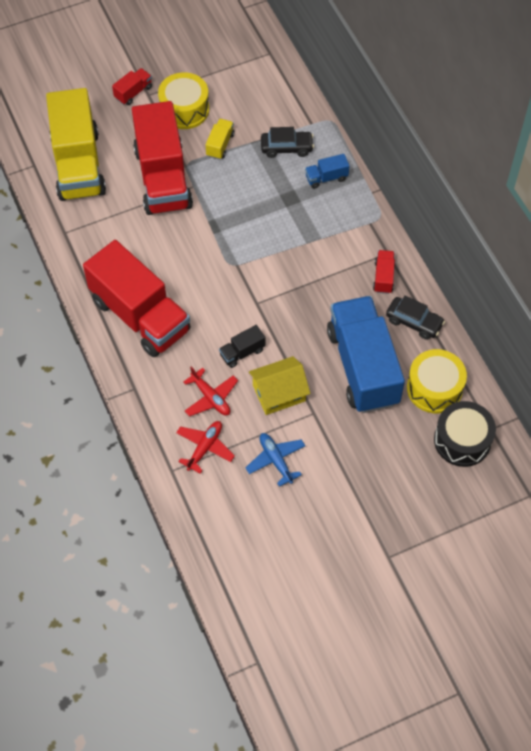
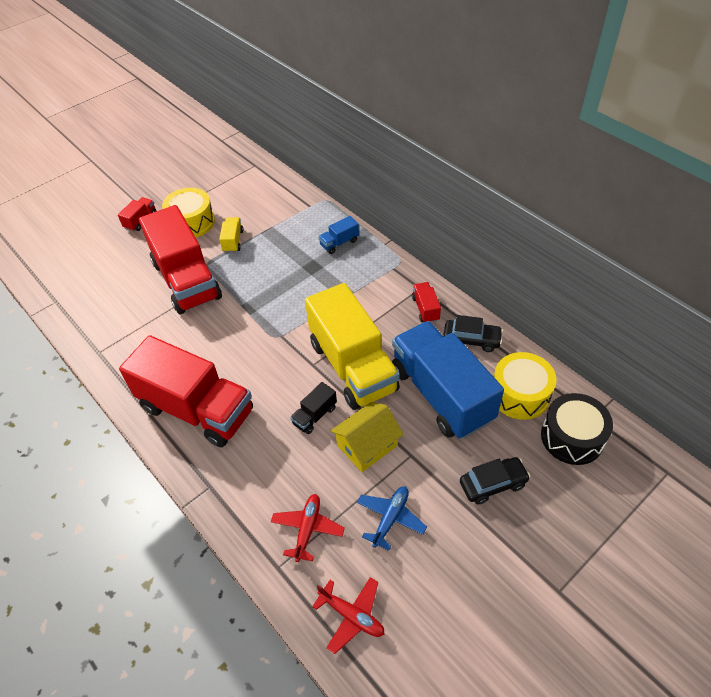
camera: 15 degrees left, 10 degrees down
(78, 165) = (100, 290): yellow truck -> yellow truck (352, 366)
(211, 397) = (296, 471): red plane -> red plane (352, 616)
(276, 460) = (390, 518): blue plane -> blue plane turned 75 degrees clockwise
(286, 148) = (294, 229): black car -> black car (493, 484)

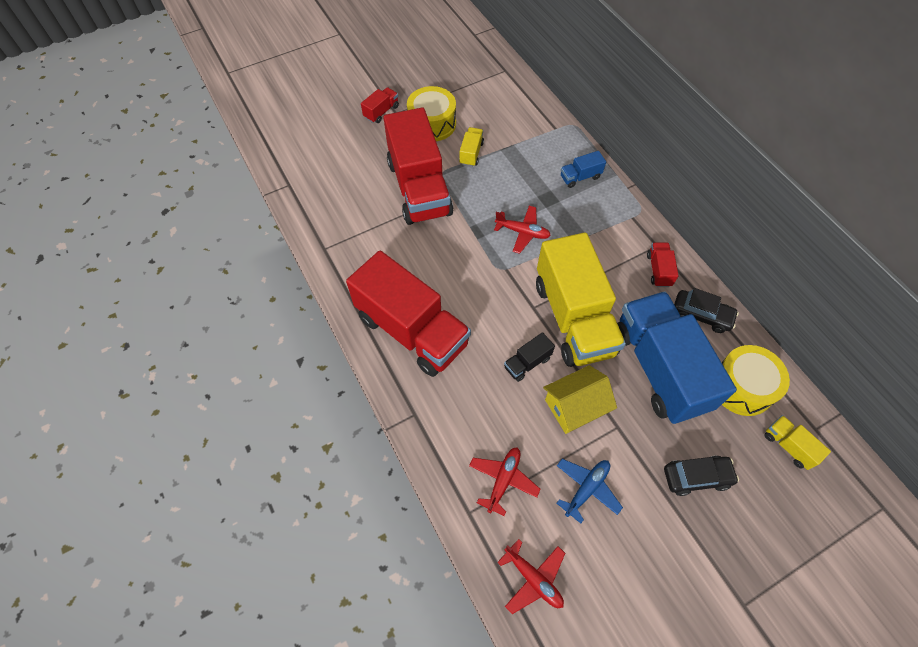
camera: 10 degrees right, 10 degrees up
(292, 300) = (522, 232): none -> red plane
(572, 437) = (788, 446): black drum -> yellow truck

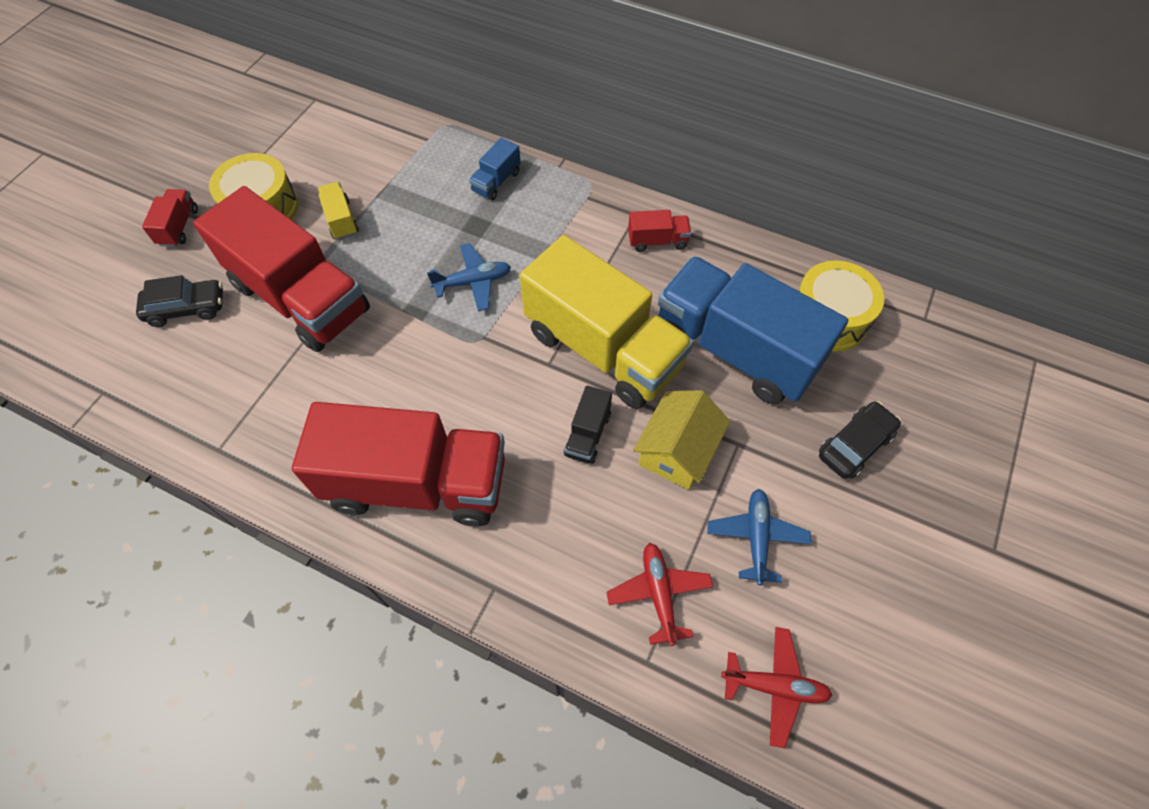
camera: 35 degrees left, 0 degrees up
(522, 232) = (473, 282): red plane -> blue plane
(658, 270) = (657, 241): red truck -> red truck turned 120 degrees clockwise
(701, 315) = (735, 265): black car -> black car (187, 308)
(788, 446) = (914, 352): yellow truck -> none

